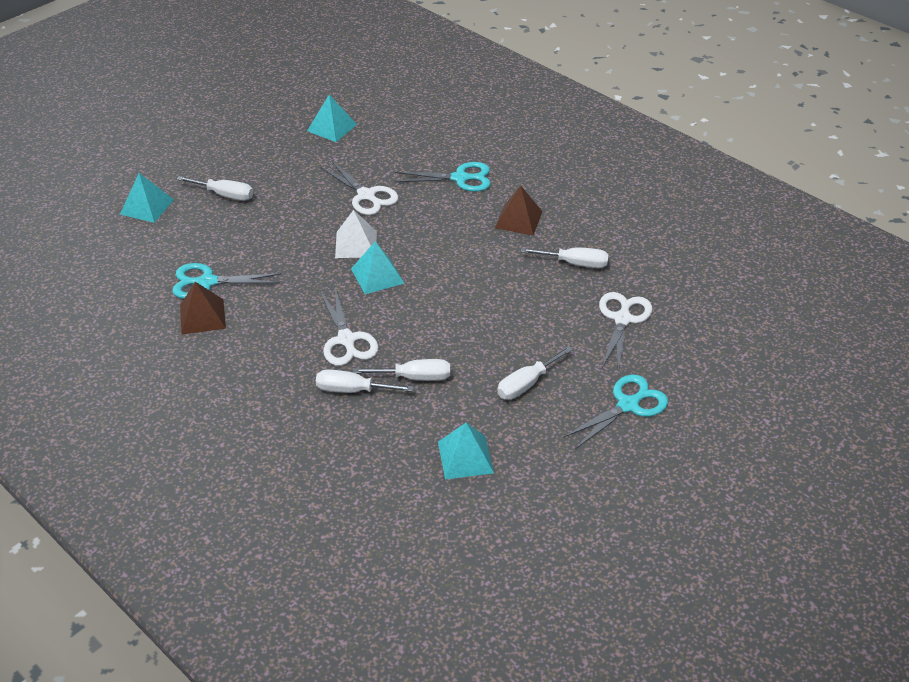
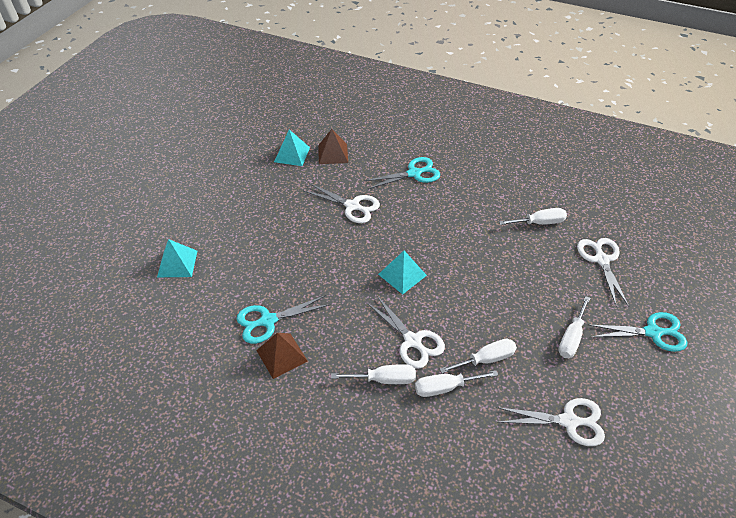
camera: 20 degrees left, 5 degrees up
(225, 195) = (238, 235): white screwdriver -> white screwdriver (384, 379)
(356, 244) = (369, 251): white pyramid -> none
(465, 457) = (569, 421): turquoise pyramid -> white scissors
(518, 219) = (477, 197): brown pyramid -> brown pyramid (333, 154)
(628, 405) = (653, 332): turquoise scissors -> turquoise scissors turned 60 degrees clockwise

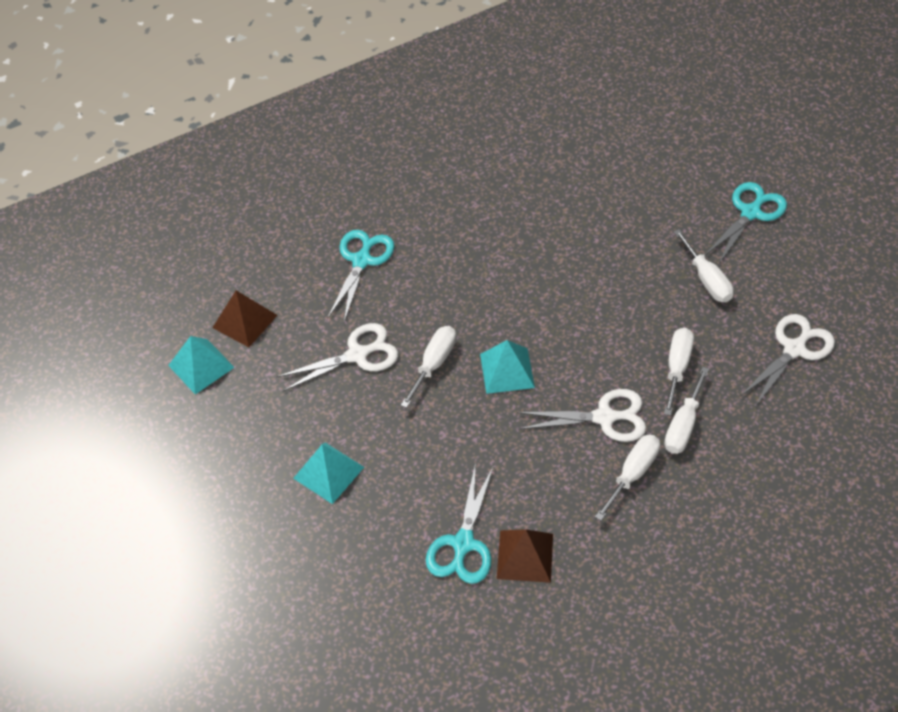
camera: 50 degrees left, 5 degrees up
(177, 263) = (283, 600): turquoise pyramid -> turquoise pyramid (328, 472)
(539, 223) = (542, 199): white screwdriver -> white screwdriver (434, 364)
(601, 259) = (635, 185): white scissors -> none

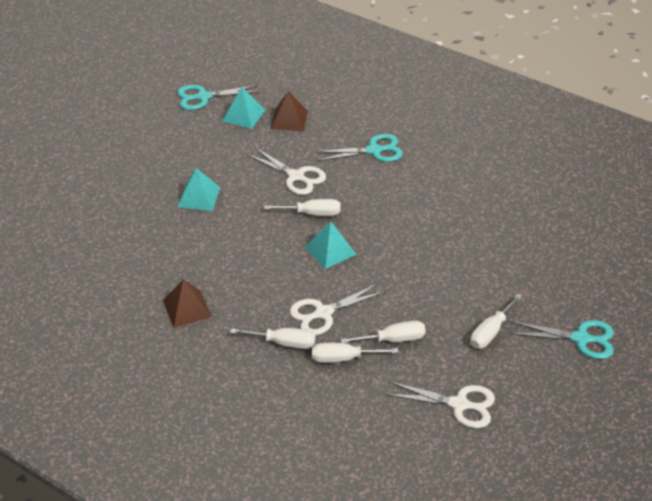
camera: 60 degrees right, 10 degrees down
(463, 544) = (180, 276): turquoise scissors -> turquoise scissors (203, 97)
(605, 417) = (323, 313): white scissors -> white scissors turned 90 degrees clockwise

